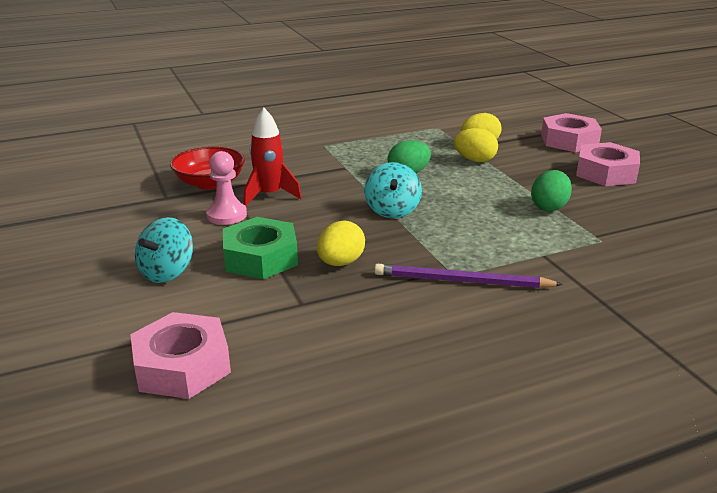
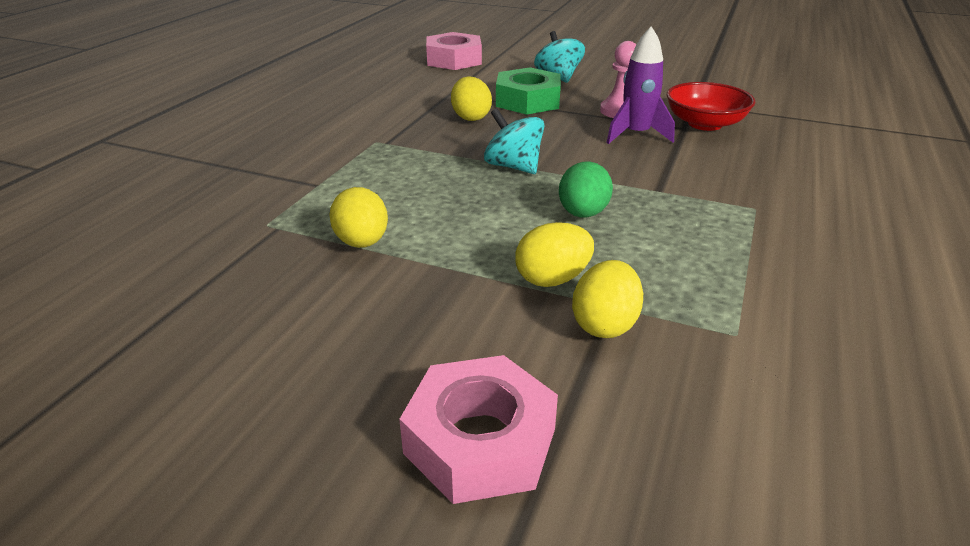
camera: 135 degrees right, 5 degrees up
(269, 195) = (636, 135): red rocket -> purple rocket
(462, 281) = (364, 139): purple pencil -> none
(549, 207) = (362, 242): green egg -> yellow egg
(606, 173) = (332, 360): pink nut -> none

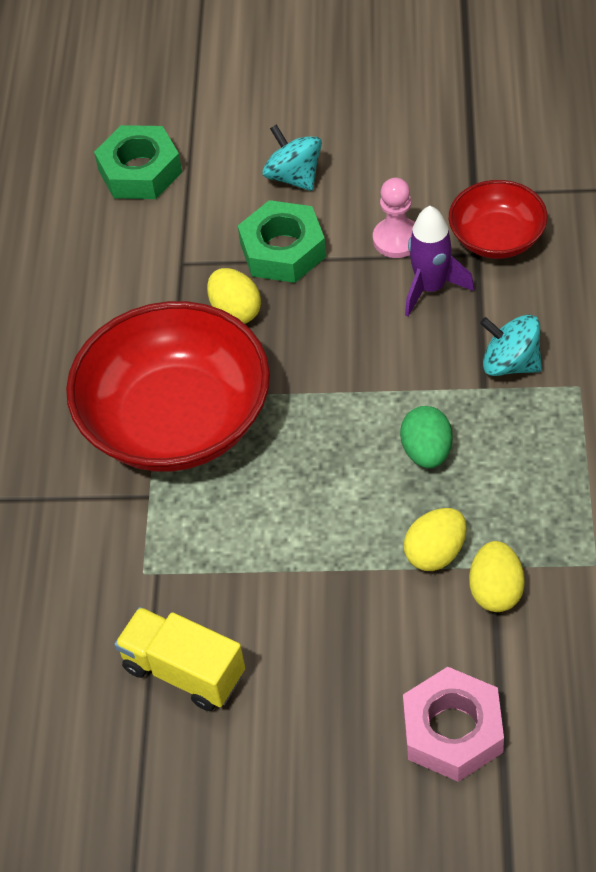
camera: 15 degrees left, 20 degrees up
(230, 297) = (184, 671): none -> yellow truck
(362, 242) = (249, 565): yellow egg -> none
(379, 154) = (176, 420): none -> red bowl
(454, 60) = (140, 171): pink nut -> green nut
(513, 167) = (328, 395): turquoise spinning top -> turquoise spinning top (510, 363)

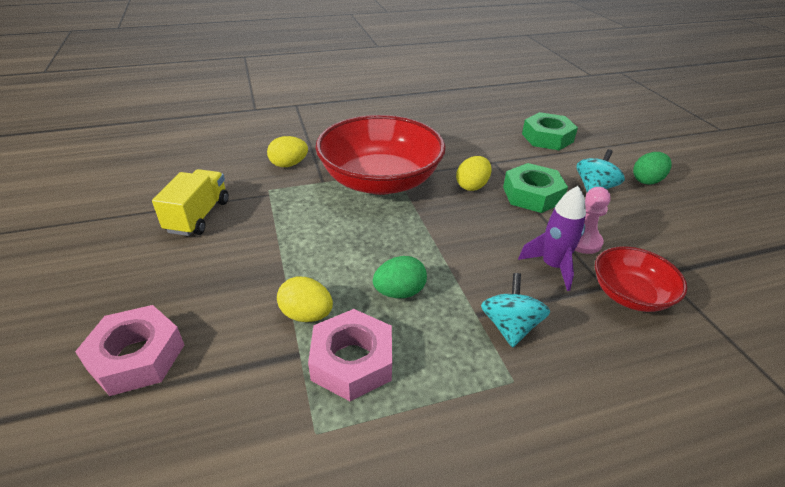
camera: 65 degrees right, 15 degrees down
(298, 112) = (647, 181): none -> green egg
(496, 590) = (275, 360): yellow egg -> yellow egg (289, 164)
(517, 518) = (352, 361): none -> pink nut

